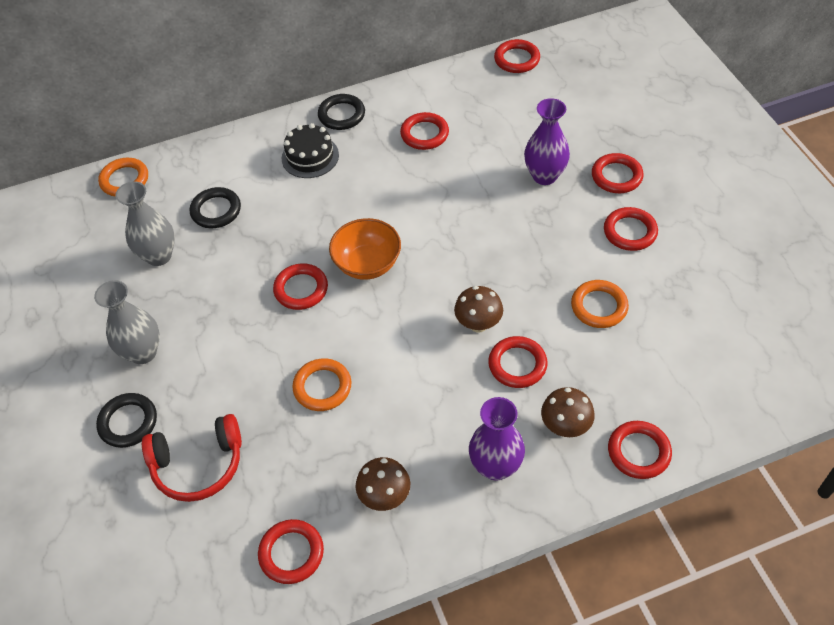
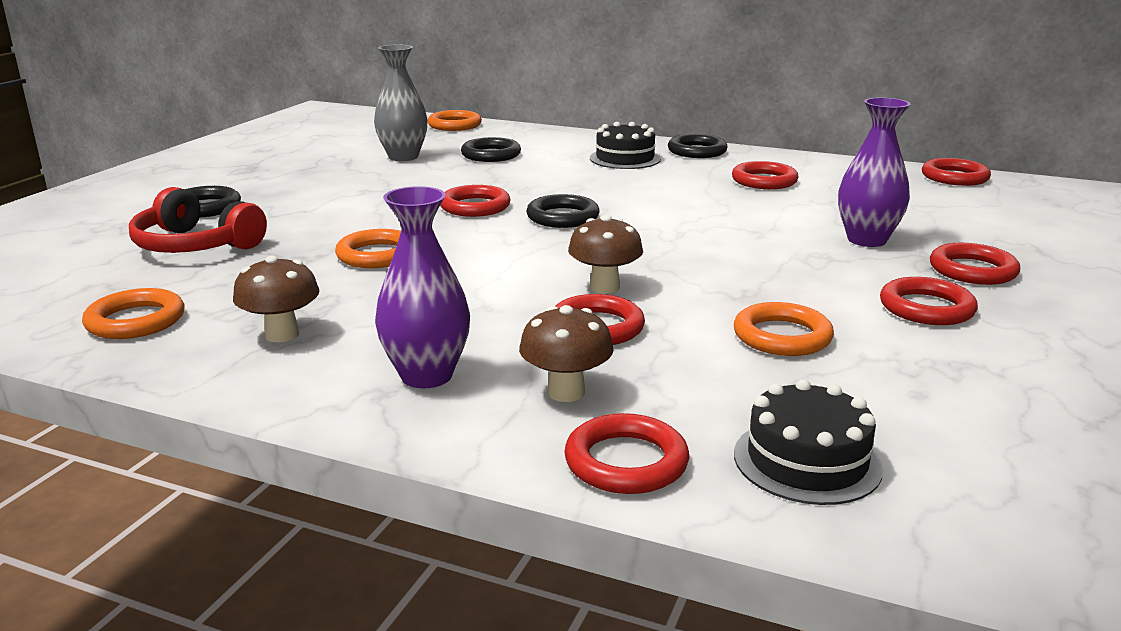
camera: 40 degrees right, 30 degrees down
(143, 352) = (291, 186): grey vase -> none
(291, 553) = (136, 321): red ring -> orange ring
(367, 264) = (562, 217): orange bowl -> black ring
(694, 394) = (807, 461): none -> black cake

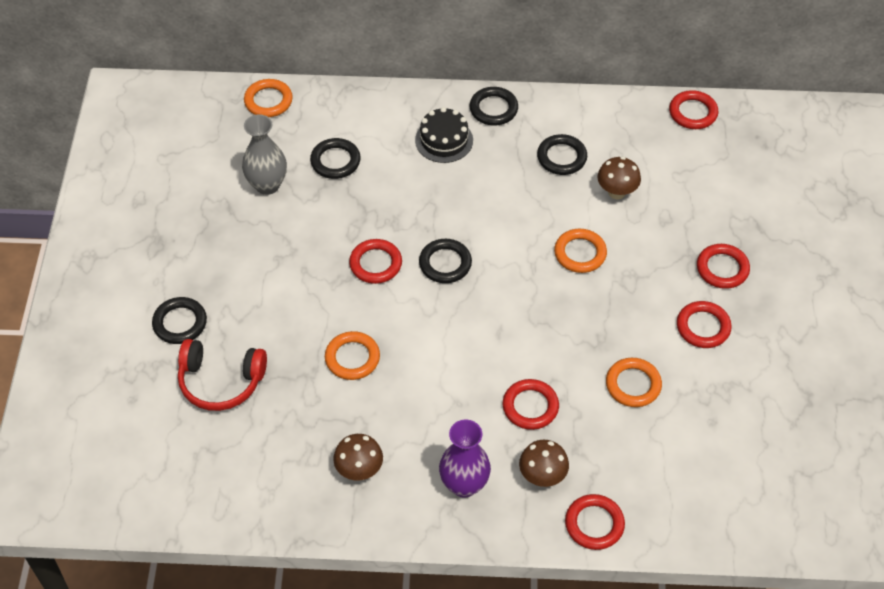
camera: 20 degrees left, 30 degrees up
(136, 321) = (262, 483): orange ring -> orange ring (580, 253)
(604, 287) = (515, 357): brown mushroom -> brown mushroom (616, 192)
(764, 181) = (561, 157): red ring -> black ring
(807, 461) = (673, 496): black cake -> none
(866, 240) = (653, 242): purple vase -> none

